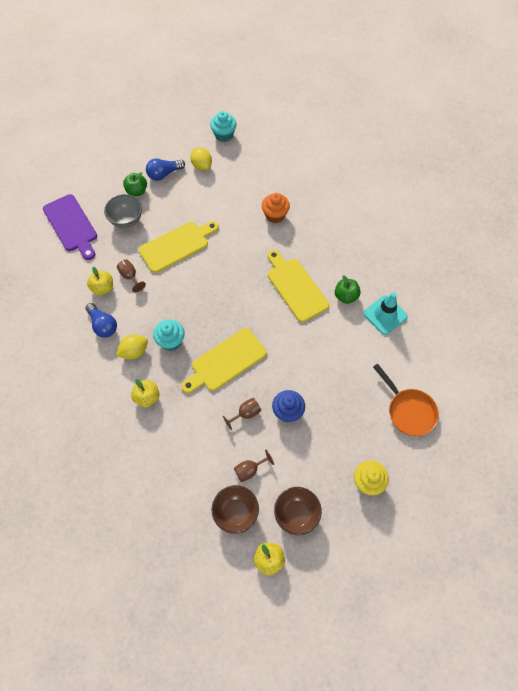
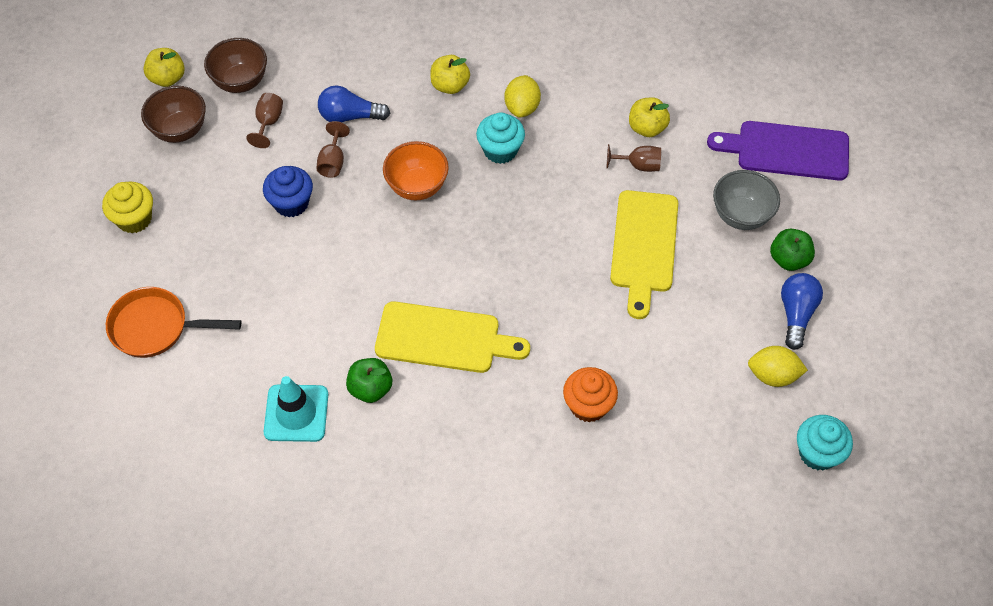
camera: 130 degrees right, 5 degrees down
(103, 325) = (589, 98): blue light bulb -> blue light bulb (350, 116)
(226, 361) = (417, 186): yellow cutting board -> orange bowl

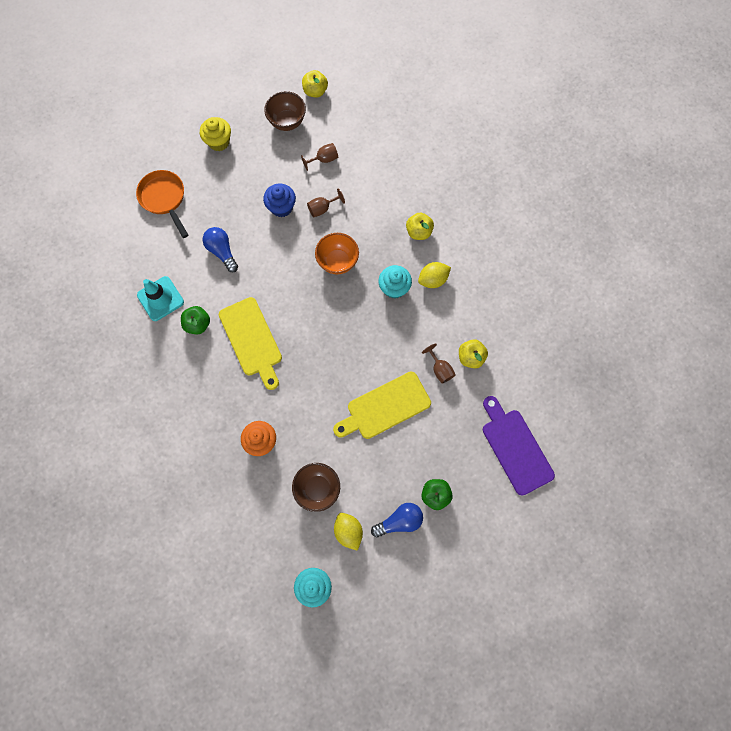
camera: 55 degrees right, 15 degrees up
(240, 82) = (340, 127): brown bowl -> brown bowl (317, 488)
(350, 116) = (358, 196): blue light bulb -> blue light bulb (222, 251)
(741, 215) = (447, 449): grey bowl -> none

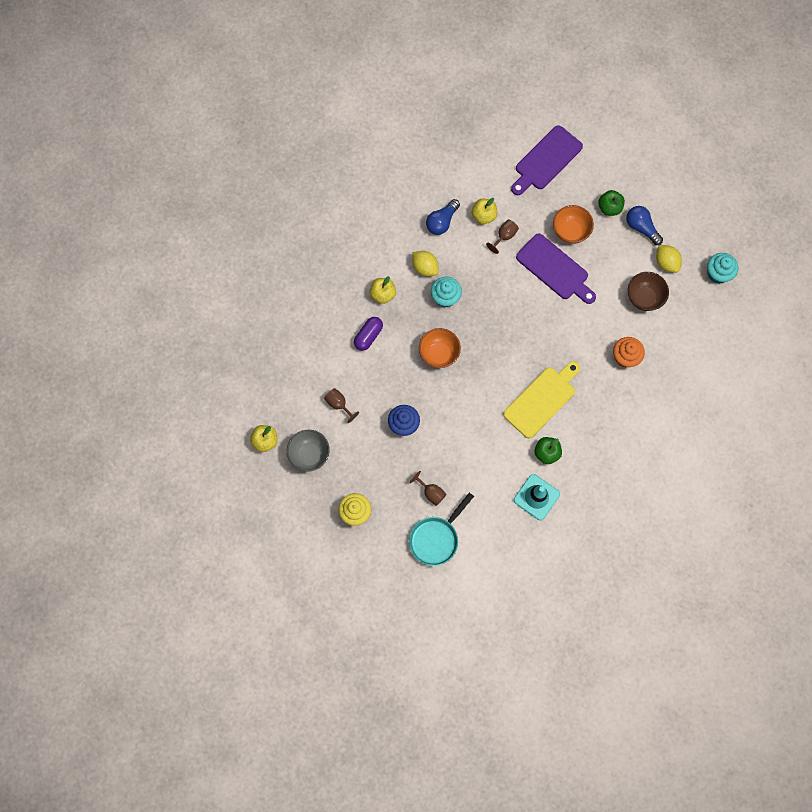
camera: 110 degrees left, 0 degrees up
(164, 199) = (436, 538): orange pan -> turquoise pan
(222, 251) = (469, 460): blue light bulb -> blue light bulb (442, 222)
(287, 122) = (309, 455): brown bowl -> grey bowl
(322, 208) = (391, 386): brown goblet -> brown goblet (431, 492)
(348, 531) = (666, 263): yellow lemon -> yellow lemon turned 75 degrees counterclockwise
(380, 205) = (368, 336): none -> purple capsule
(385, 407) = (554, 269): yellow cutting board -> purple cutting board
(421, 440) = (570, 232): none -> orange bowl

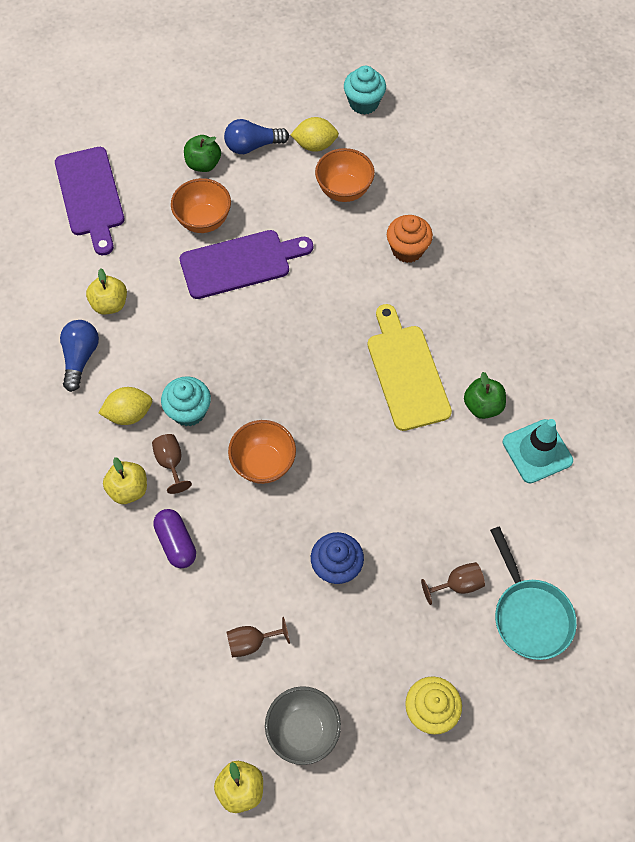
camera: 60 degrees left, 10 degrees down
(442, 222) = (80, 358): blue light bulb -> blue light bulb turned 150 degrees counterclockwise
(504, 236) = (155, 296): brown goblet -> brown goblet (171, 462)
(644, 298) = (344, 190): brown bowl -> orange bowl

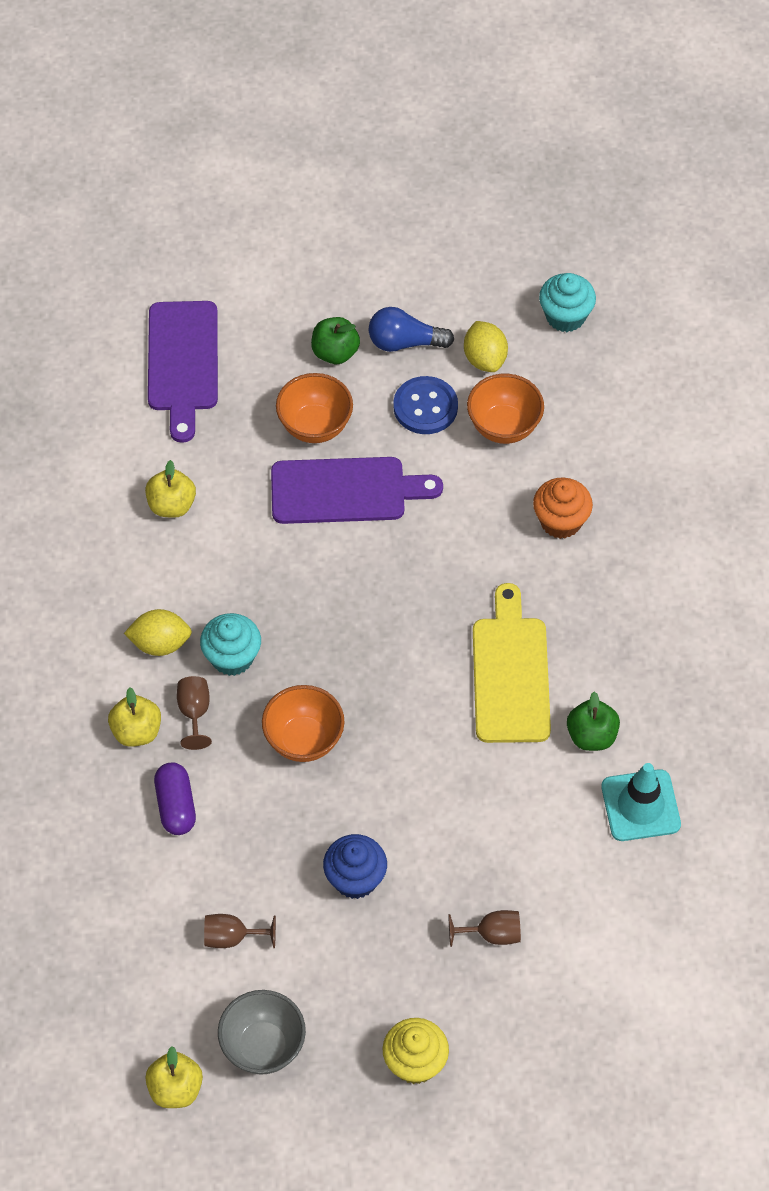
camera: 15 degrees right, 5 degrees down
(80, 358) = (119, 563): blue light bulb -> none
(282, 189) = (425, 407): none -> blue button
(315, 145) = (485, 359): yellow lemon -> yellow lemon turned 60 degrees clockwise
(529, 615) = (566, 989): turquoise pan -> none

